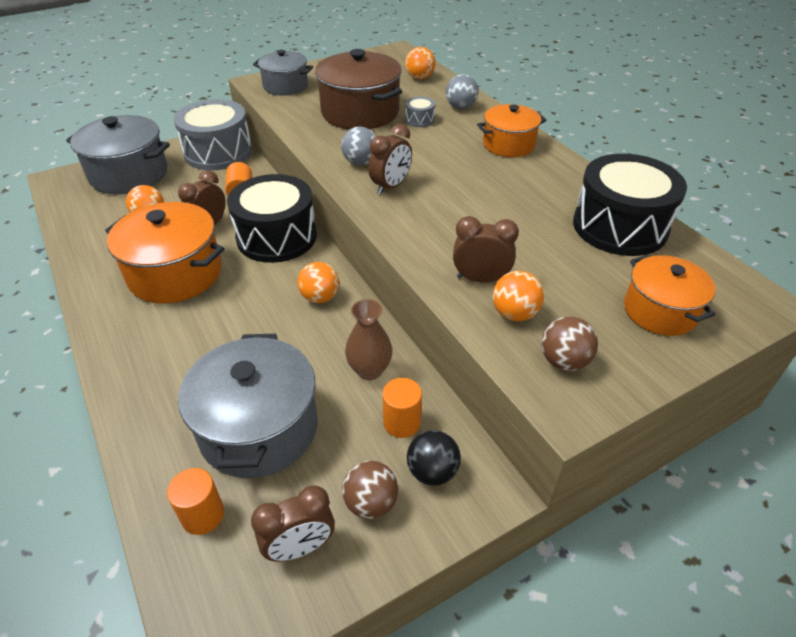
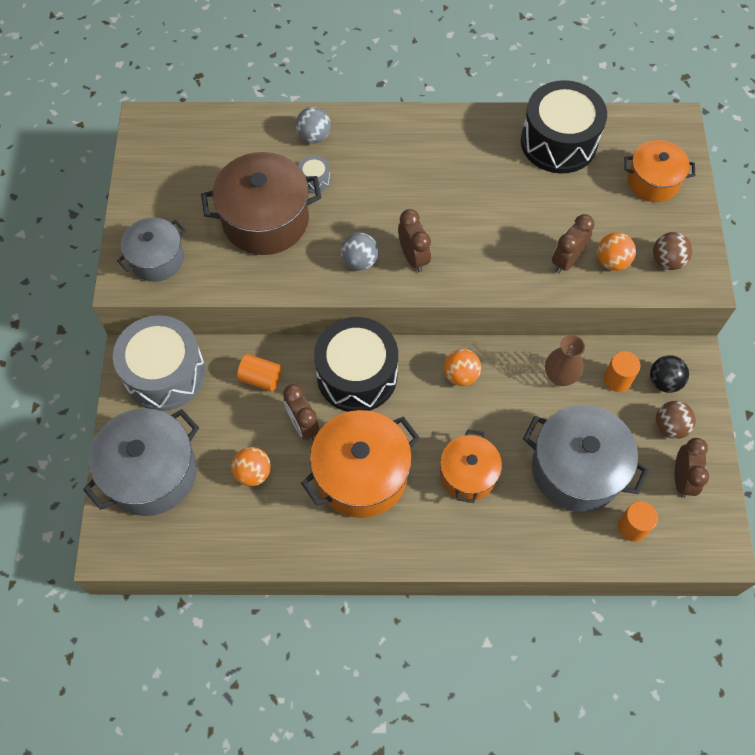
camera: 60 degrees left, 20 degrees up
(419, 78) = (228, 136): orange ball -> none
(508, 145) = (404, 140): orange pot -> orange pot (468, 474)

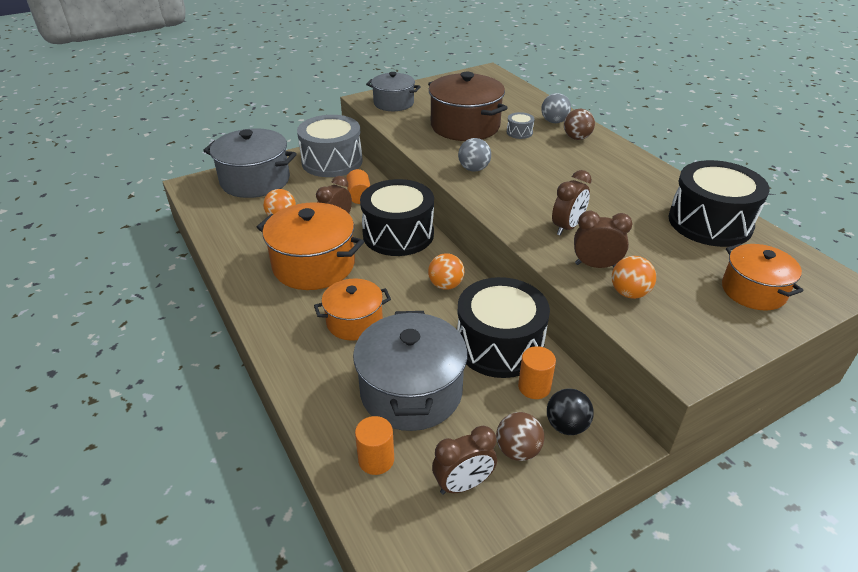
camera: 60 degrees right, 25 degrees down
(413, 257) = (504, 189): brown clock -> brown clock (567, 227)
(560, 376) = (499, 345): brown vase -> black drum
(667, 261) = (677, 330): brown ball -> brown ball (577, 138)

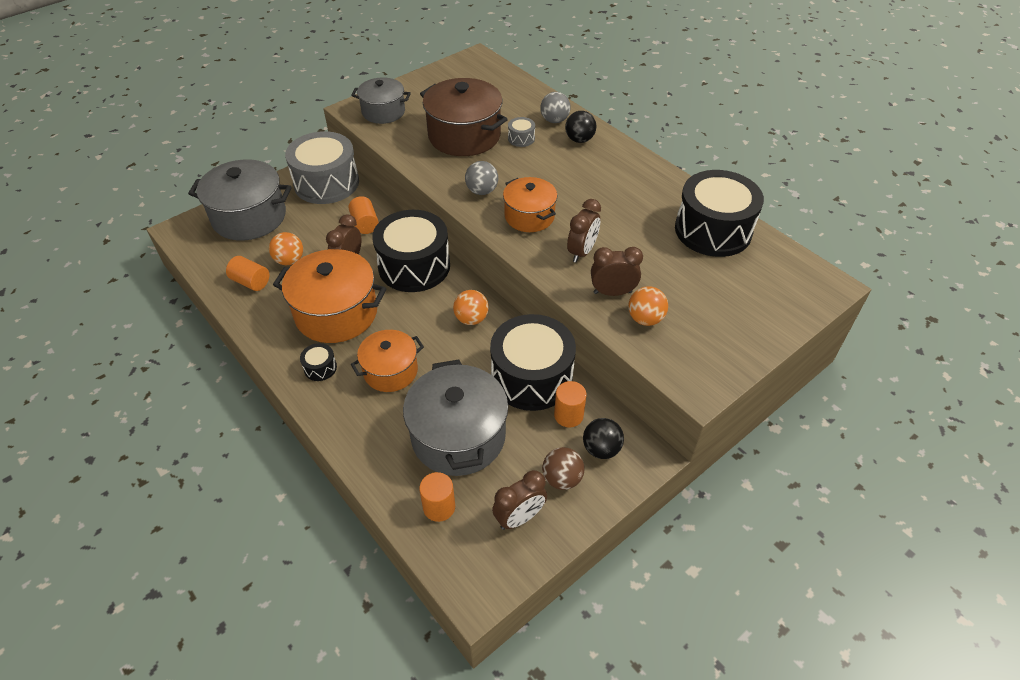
camera: 10 degrees left, 10 degrees up
(241, 231) = (251, 282): none -> orange cylinder
(286, 310) = (320, 368): none -> black drum
(577, 138) = (579, 139): brown ball -> black ball
(753, 291) = (753, 302): orange pot -> orange pot (529, 216)

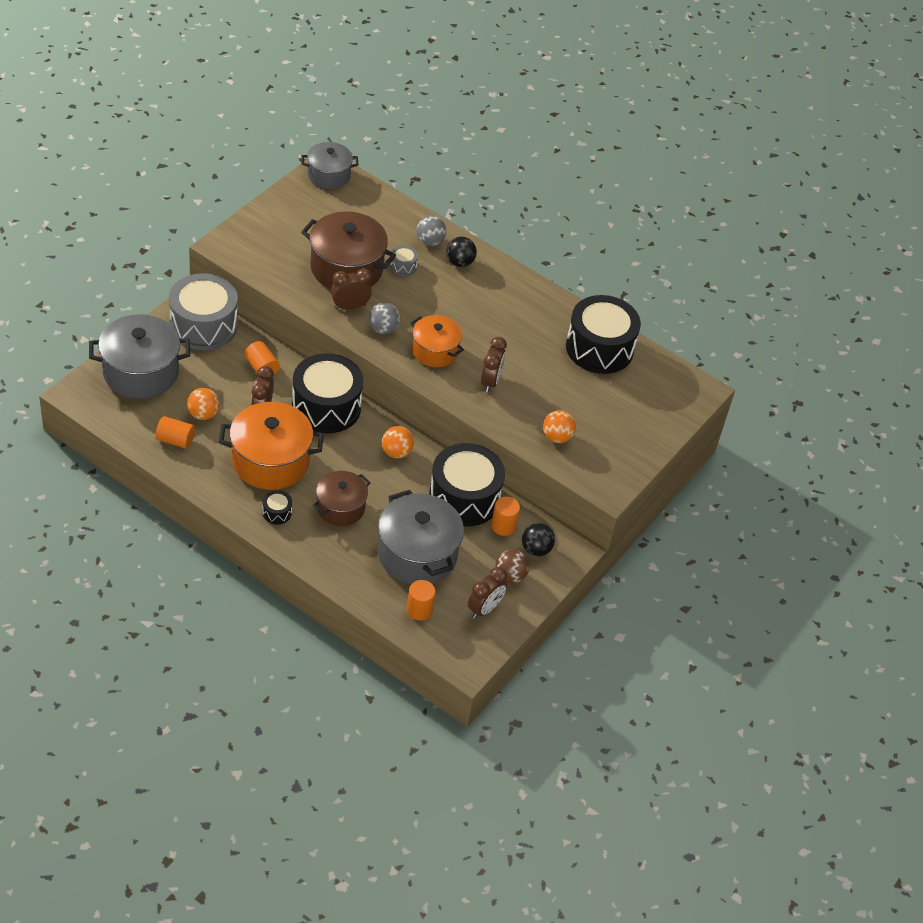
camera: 20 degrees left, 0 degrees up
(383, 112) = (254, 246): grey pot -> grey pot (329, 175)
(390, 371) = (340, 507): orange pot -> brown pot
(612, 292) = (525, 416): brown clock -> brown clock (350, 306)

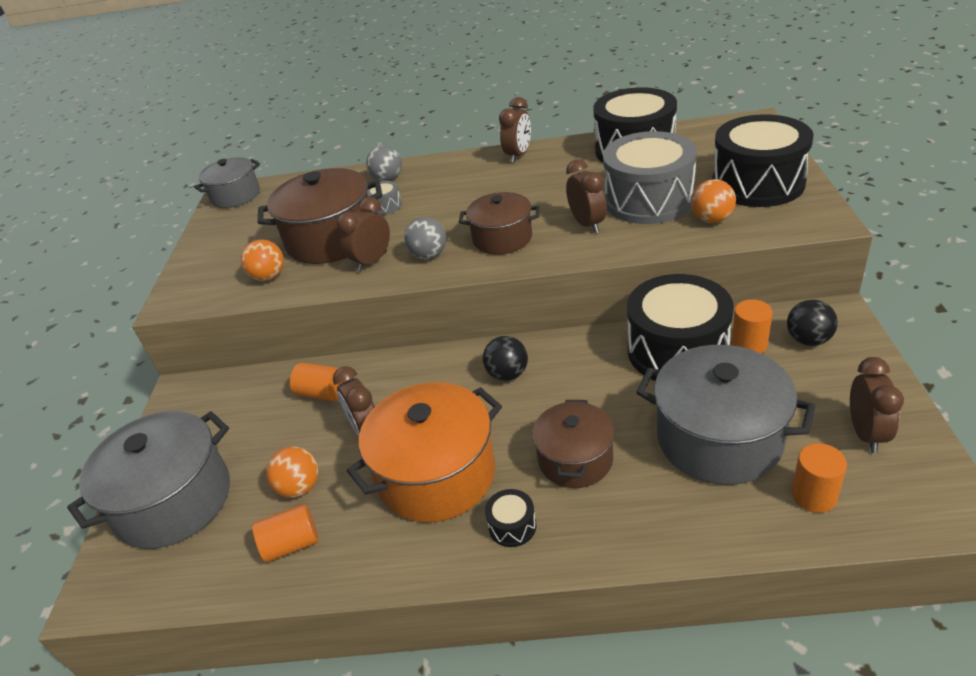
camera: 25 degrees left, 10 degrees down
(203, 325) = (214, 401): grey drum -> grey drum (648, 200)
(326, 407) = (434, 377): black drum -> black drum (758, 183)
(396, 452) = (557, 363): orange ball -> orange ball (269, 277)
(435, 351) = (502, 238): orange pot -> brown pot
(460, 262) = (433, 175): black ball -> black ball (507, 374)
(510, 576) = (830, 381): brown ball -> none
(528, 290) = (518, 155): none -> brown clock

